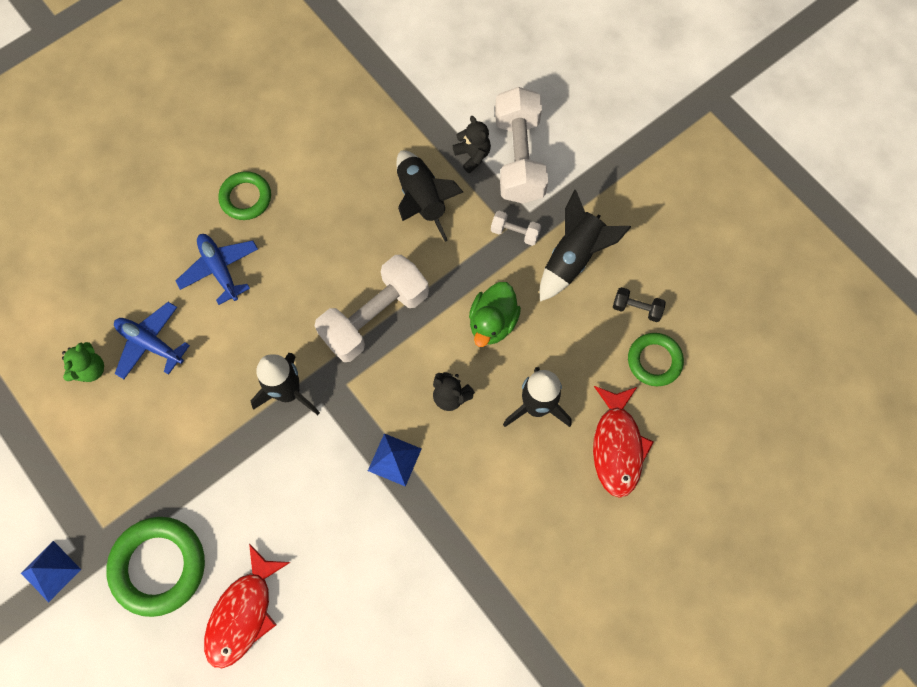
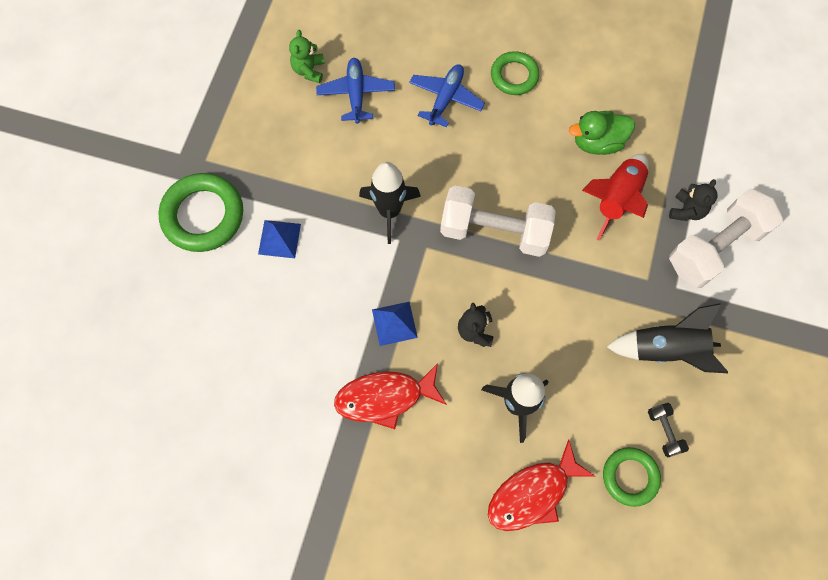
camera: 55 degrees right, 0 degrees up
(50, 571) = (154, 149): blue pyramid -> blue pyramid (279, 239)
(90, 369) = (309, 70): green teddy bear -> green teddy bear turned 105 degrees clockwise
(243, 613) = (208, 296): red fish -> red fish (385, 397)
(422, 200) = (616, 199): black rocket -> red rocket
(492, 322) = (559, 322): green duck -> green duck (597, 142)
(515, 232) = (648, 288): white dumbbell -> none

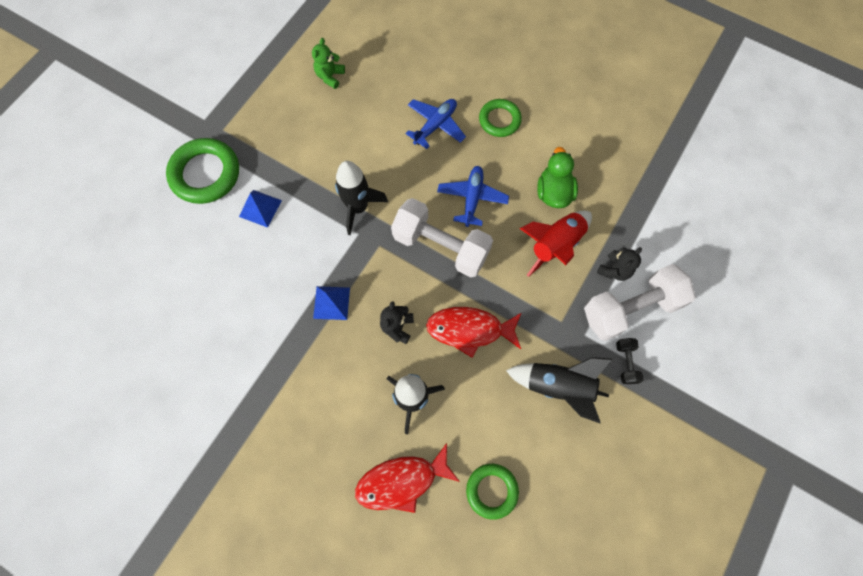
camera: 15 degrees right, 0 degrees up
(356, 94) = (362, 105): blue plane -> blue plane (472, 198)
(385, 397) = (303, 363): red fish -> red fish (470, 330)
(597, 142) = (553, 193): green duck -> green duck turned 90 degrees clockwise
(664, 431) = (534, 459): black dumbbell -> black dumbbell (626, 363)

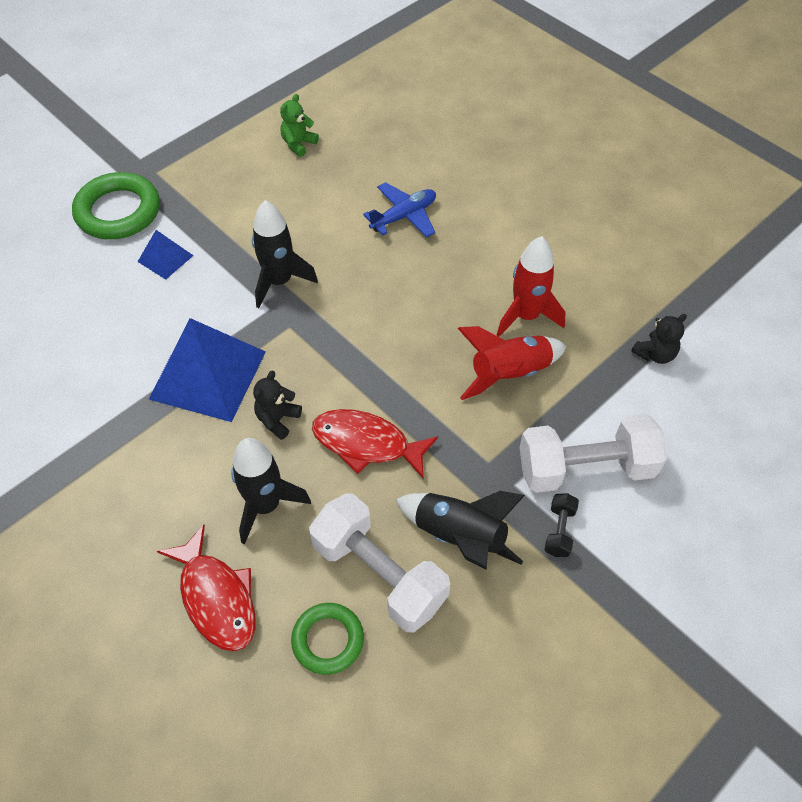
camera: 15 degrees right, 15 degrees down
(331, 302) = (208, 374): blue pyramid -> blue pyramid, size x2.05
(402, 481) = (216, 597): red fish -> red fish turned 120 degrees counterclockwise
(441, 246) = (364, 343): white dumbbell -> white dumbbell (379, 574)
(472, 198) = (421, 301): blue plane -> none
(499, 120) = (484, 226): green ring -> none
(553, 193) = (526, 316): green duck -> red rocket
(614, 270) = (577, 419): black teddy bear -> black teddy bear (655, 354)

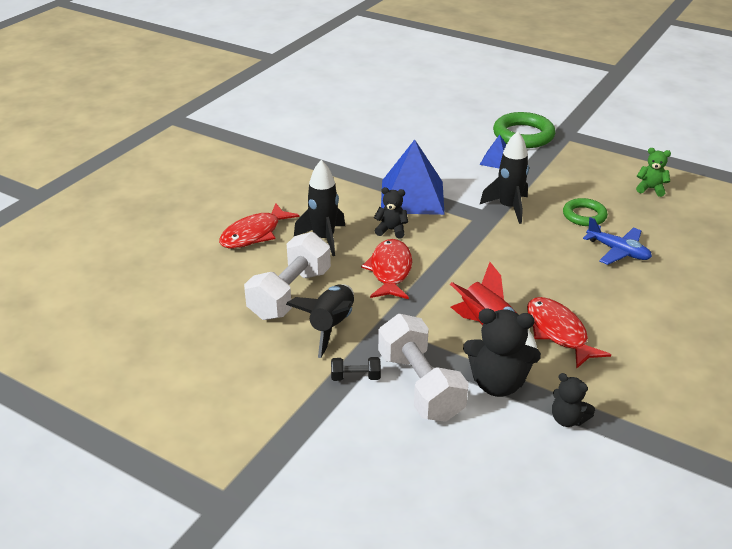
camera: 75 degrees right, 20 degrees down
(328, 640) = (237, 281): green ring -> green ring (584, 215)
(526, 316) = (558, 332): red rocket -> red fish
(594, 395) = (497, 383): none -> black teddy bear

